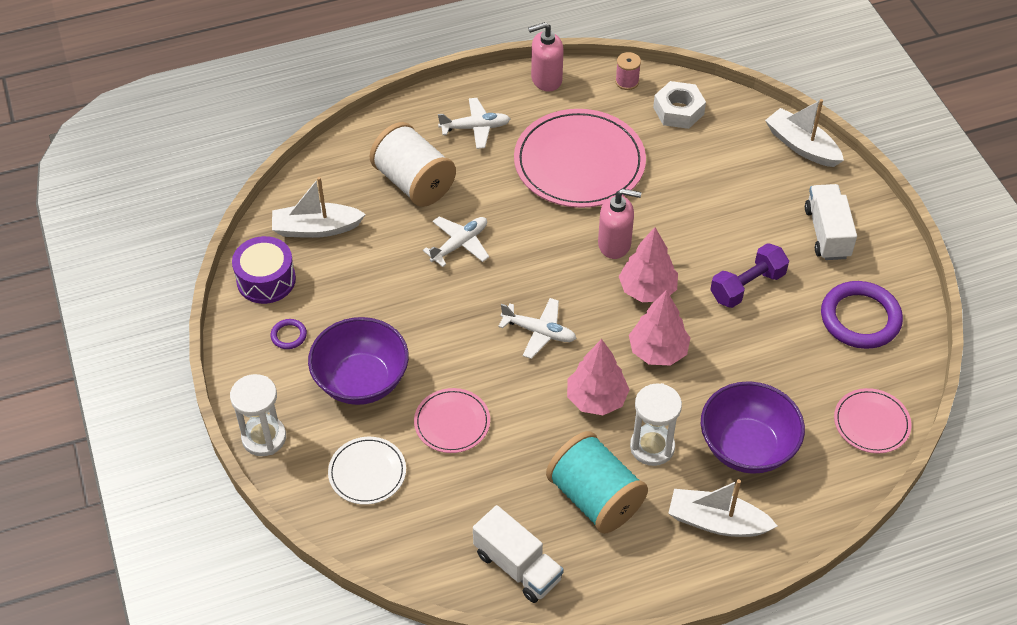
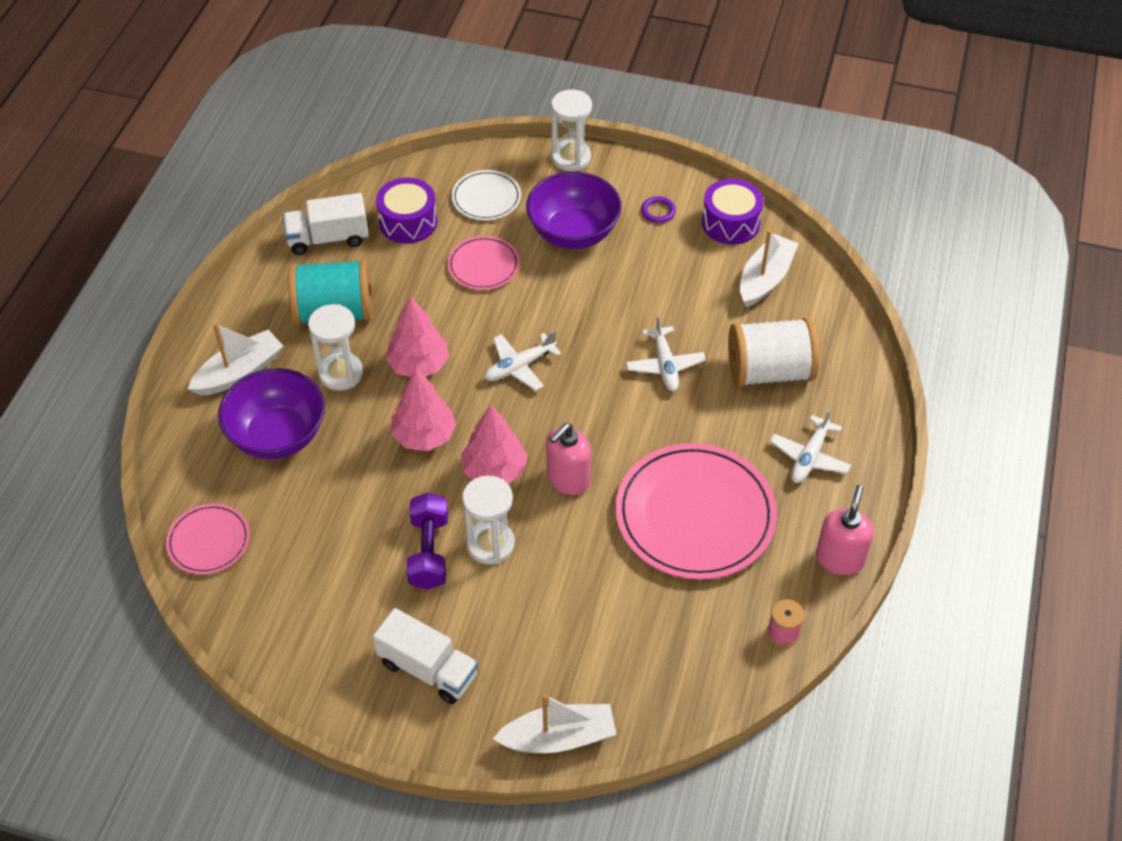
camera: 125 degrees right, 0 degrees up
(445, 515) = (408, 222): none -> purple drum
(678, 111) = (701, 652): white nut -> none
(708, 256) = (490, 544): none -> white hourglass
(860, 318) = (311, 618): purple ring -> none

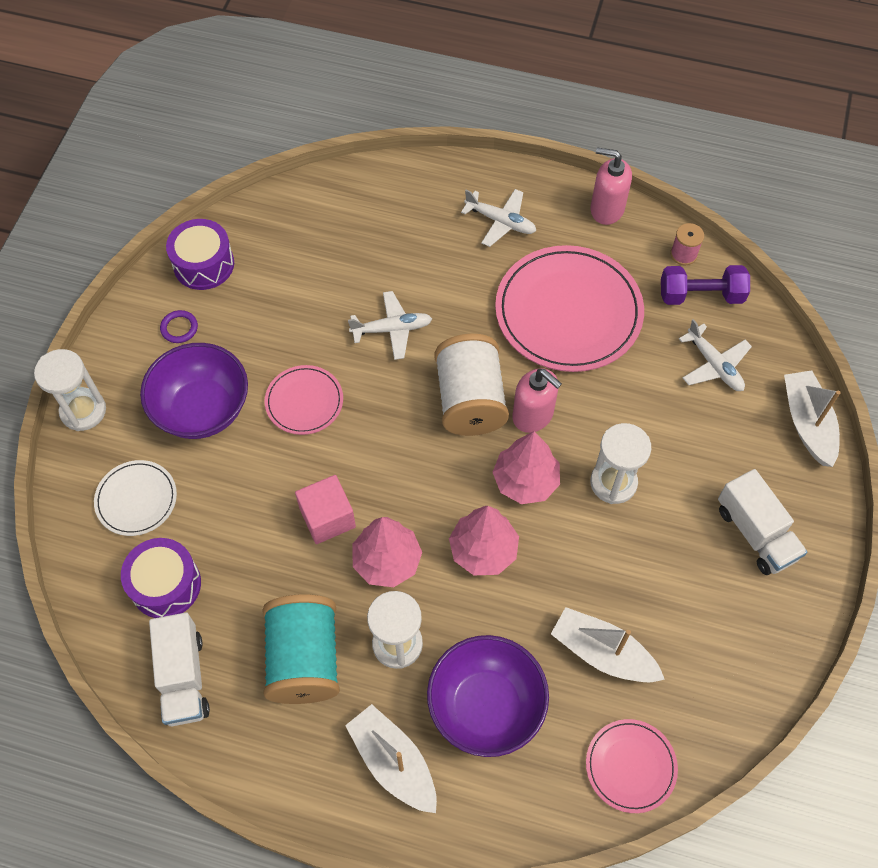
camera: 90 degrees left, 10 degrees up
(428, 669) = (755, 533): white truck -> white truck turned 120 degrees clockwise
(429, 551) = (626, 538): purple dumbbell -> purple dumbbell (700, 295)
(463, 322) = (327, 518): none -> pink cube
(483, 265) = (243, 499): pink plate -> pink plate (304, 401)
(519, 366) = (391, 460): white plane -> white plane (714, 365)
(765, 279) = (283, 240): white boat -> white boat (603, 653)
(769, 371) = (401, 244): white spool -> white spool (470, 400)

